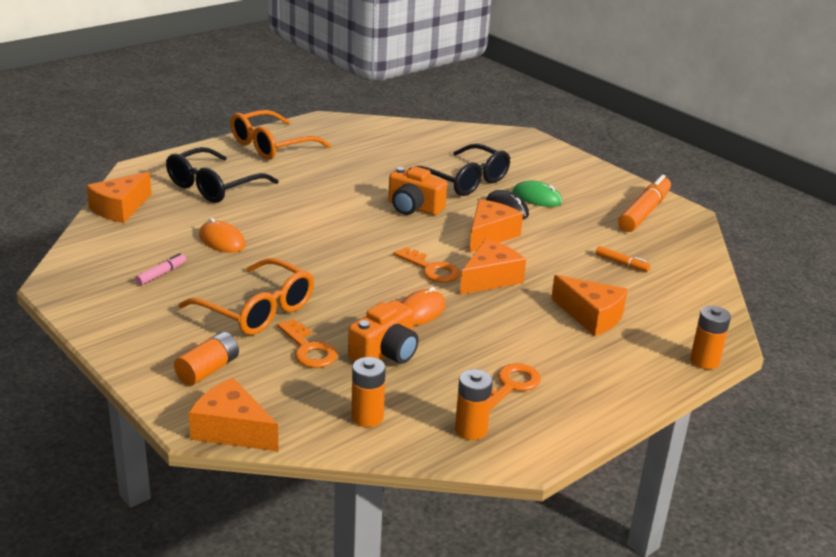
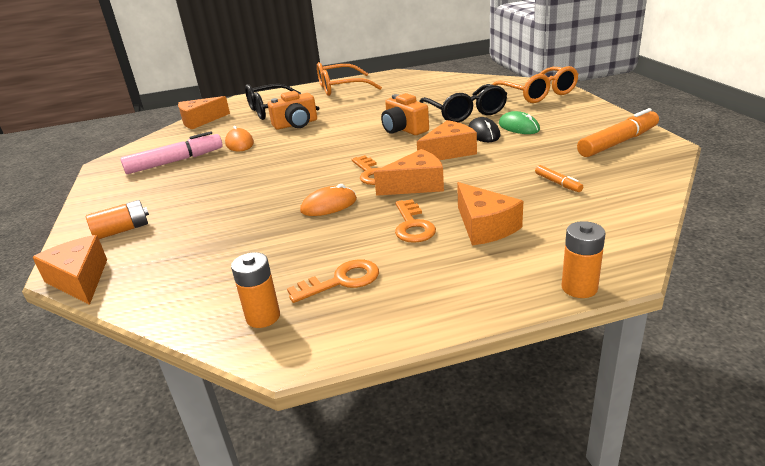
camera: 30 degrees right, 0 degrees up
(161, 274) = (175, 161): pink marker -> pink marker, size x2.11
(257, 310) = (207, 191): orange glasses -> orange glasses (537, 94)
(308, 349) = (209, 224): orange key -> orange key (412, 226)
(367, 417) = (189, 288): orange battery -> none
(385, 353) = (264, 235): orange camera -> orange camera (296, 124)

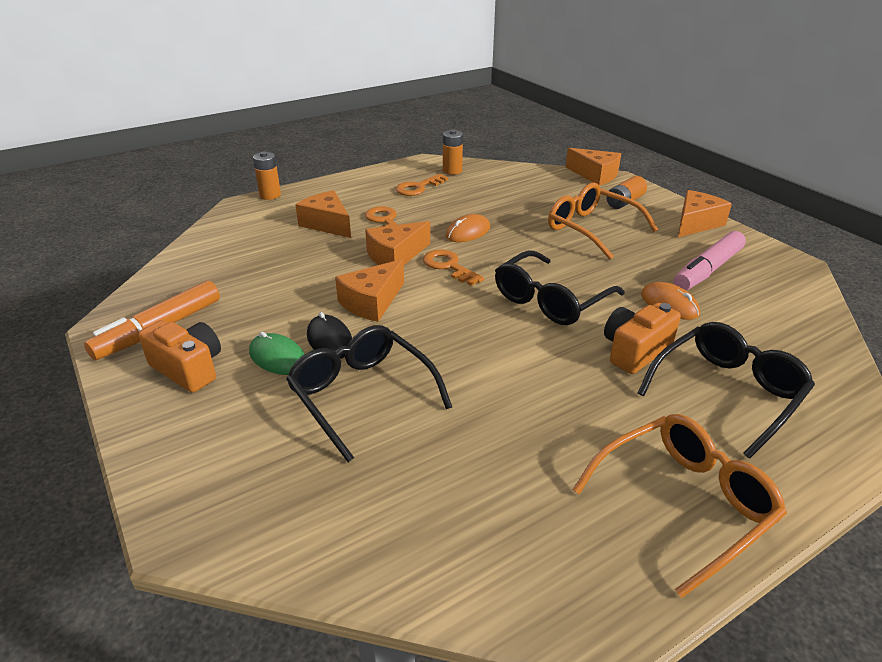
camera: 160 degrees right, 5 degrees up
(200, 121) = (822, 354): orange cheese -> orange cheese (696, 223)
(315, 148) = (550, 300): none -> black glasses
(404, 129) = (449, 345): orange camera -> orange camera (189, 369)
(537, 94) = (219, 474): orange glasses -> orange glasses (591, 229)
(558, 183) = (256, 266): orange marker -> none

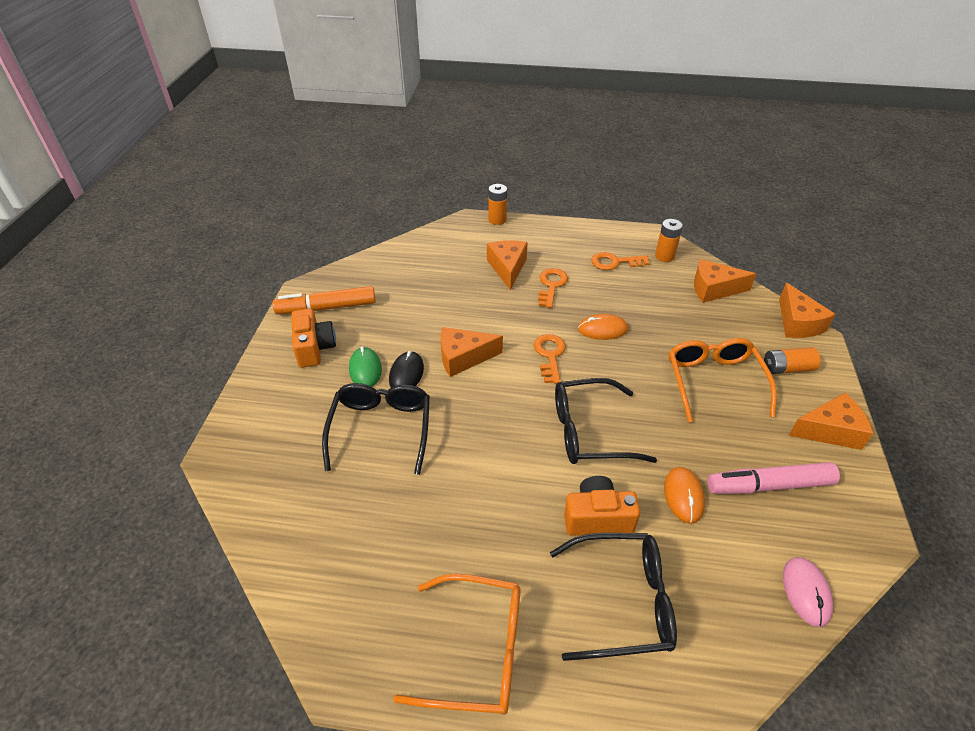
camera: 40 degrees right, 10 degrees up
(395, 256) = (523, 324): orange cheese -> orange cheese (714, 289)
(810, 315) = (806, 592): none -> pink mouse

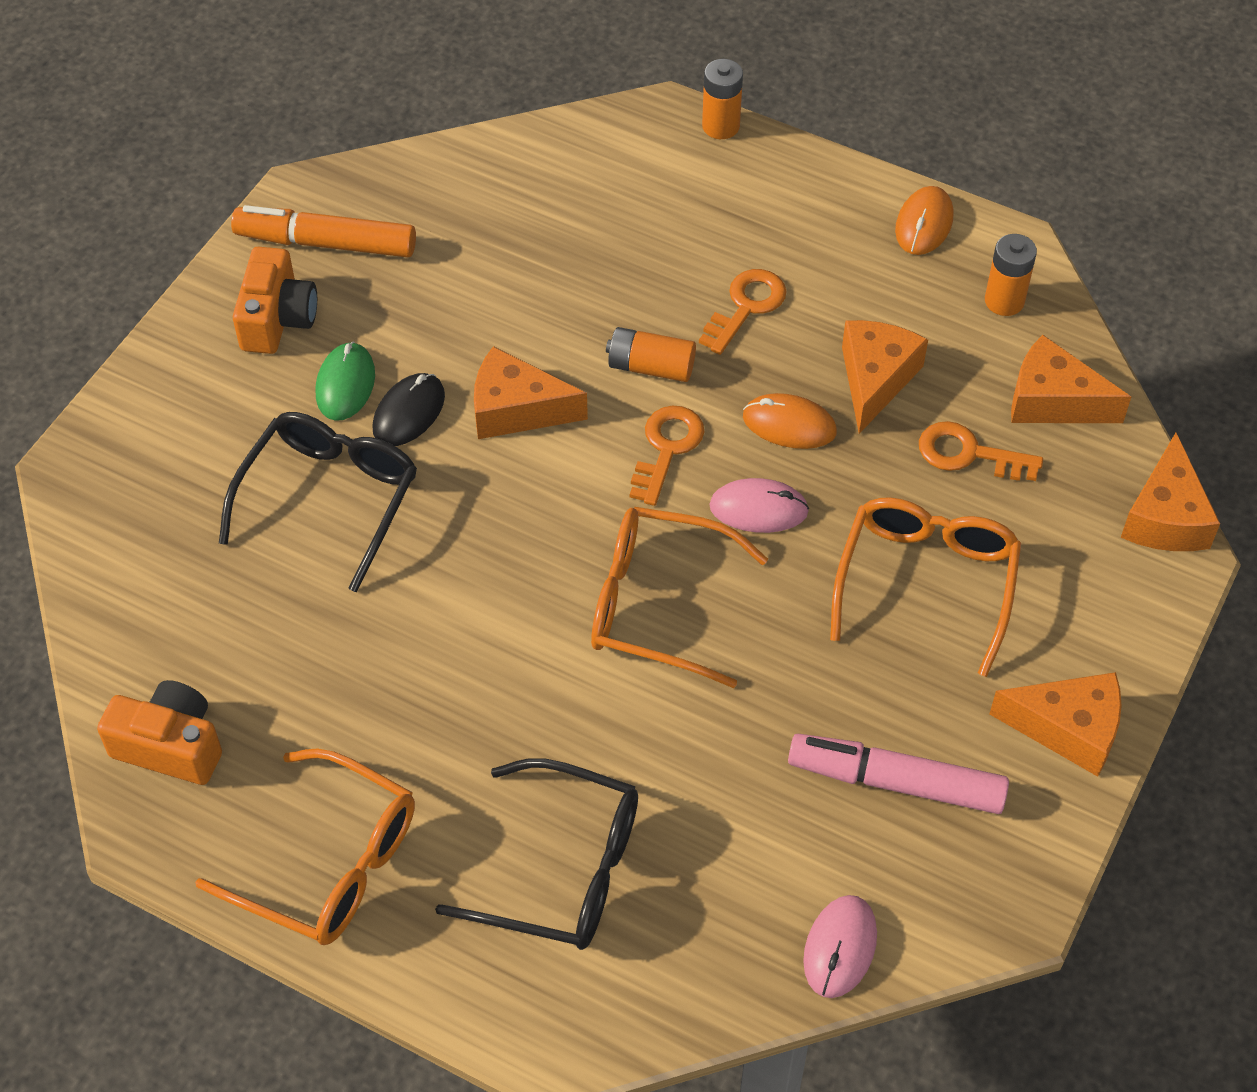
camera: 20 degrees right, 10 degrees up
(507, 268) = (684, 246): orange cheese -> orange cheese (875, 379)
(589, 431) = (657, 605): black glasses -> orange glasses
(597, 517) = (593, 743): orange camera -> orange camera (170, 746)
(612, 370) = (758, 509): none -> pink mouse
(615, 262) = (897, 288): orange key -> orange key (969, 454)
(683, 496) = (746, 754): orange mouse -> orange mouse (924, 224)
(787, 368) = (1077, 598): orange battery -> orange battery (651, 367)

